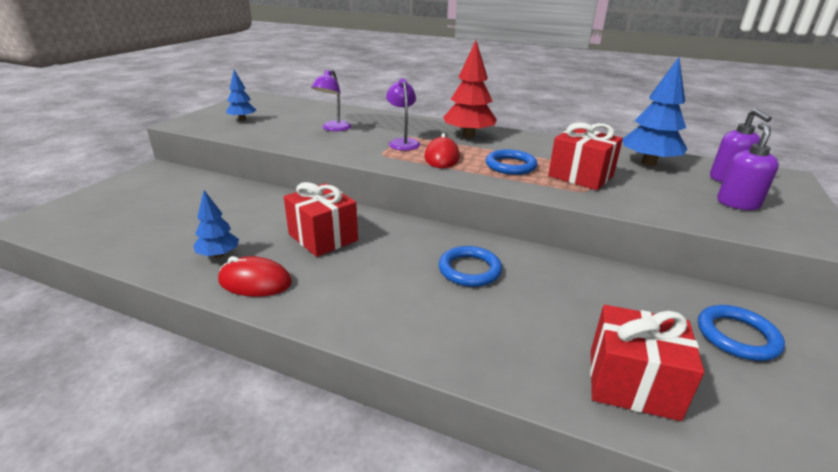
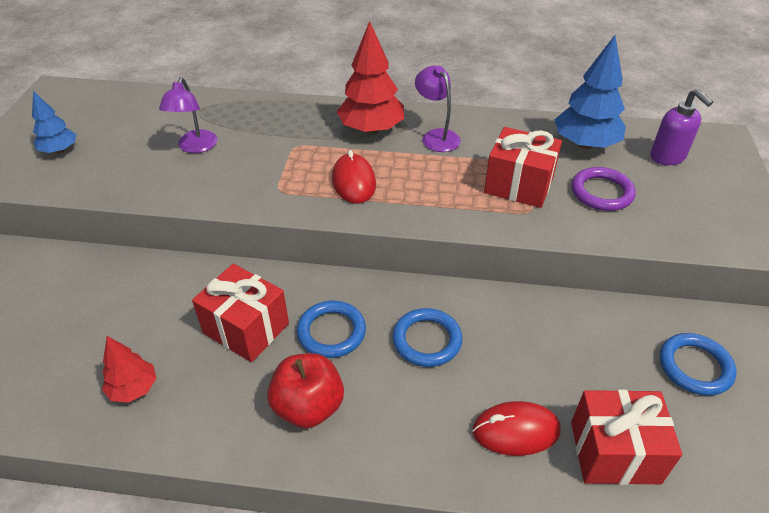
camera: 15 degrees left, 15 degrees up
(219, 255) = (133, 388): blue tree -> red tree
(255, 282) = (198, 419): red mouse -> red mouse (516, 431)
(348, 292) = (308, 407): none -> red apple
(403, 142) = (296, 160): purple lamp -> purple lamp (436, 136)
(510, 166) = (437, 181): blue ring -> blue ring (331, 332)
(657, 189) = (601, 192): none -> purple ring
(737, 203) = (682, 199): purple soap dispenser -> none

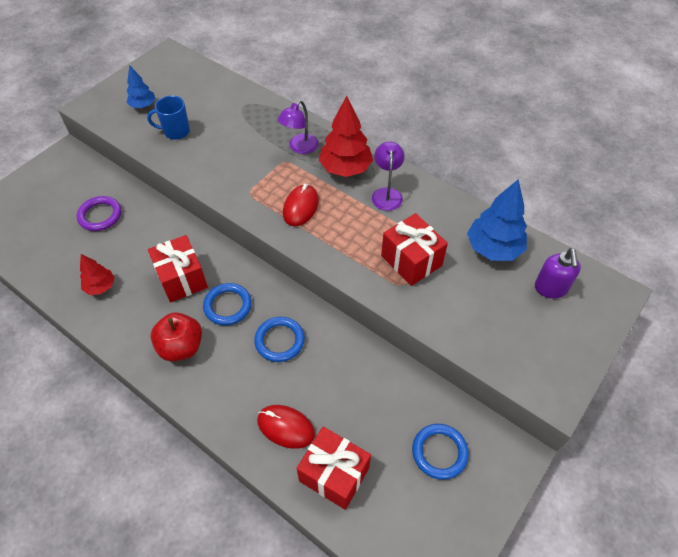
camera: 30 degrees right, 10 degrees up
(129, 162) = (176, 131): none -> blue mug
(195, 147) = (222, 136): purple lamp -> purple lamp (299, 148)
(601, 192) = (467, 294): purple ring -> purple ring (100, 215)

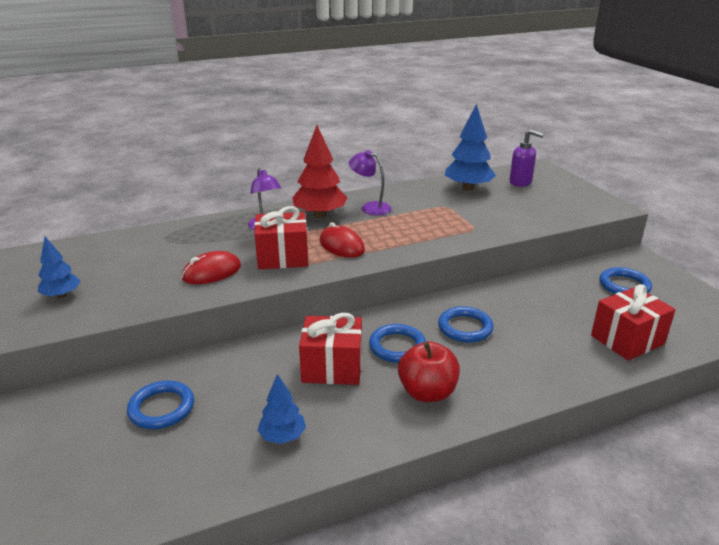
camera: 60 degrees left, 25 degrees down
(100, 215) = (161, 408): purple ring -> blue ring
(100, 286) = (282, 436): red tree -> blue tree
(176, 131) = (141, 284): blue mug -> none
(286, 427) = (566, 352): red mouse -> red mouse (212, 272)
(411, 260) = (452, 218): red gift -> red gift (282, 257)

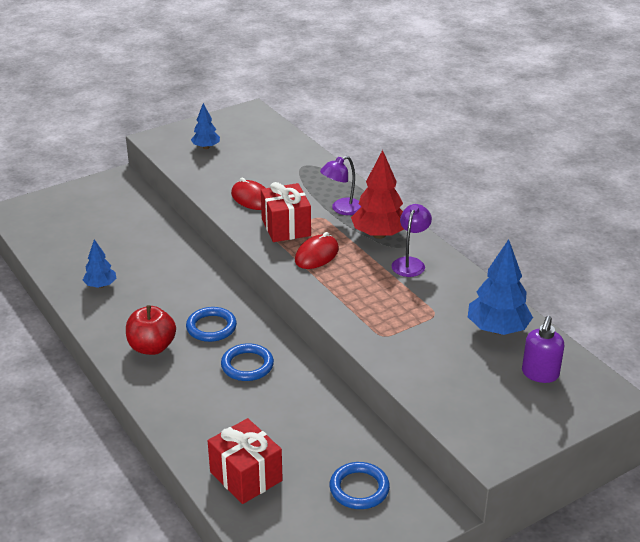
camera: 80 degrees right, 5 degrees up
(161, 408) = (126, 232): blue ring -> none
(332, 367) = (178, 297): red gift -> none

